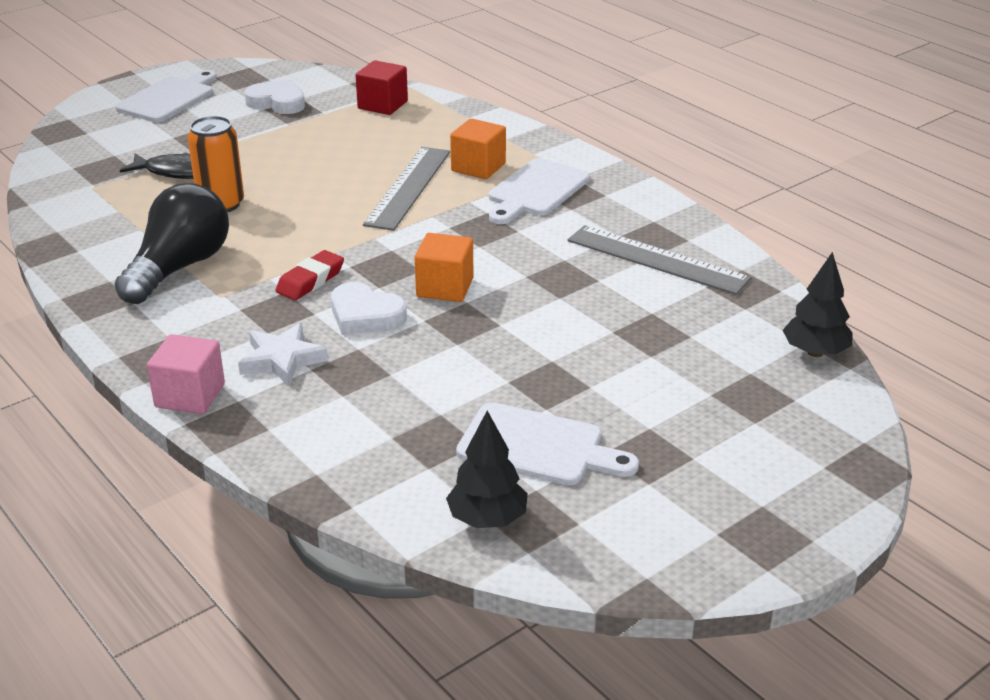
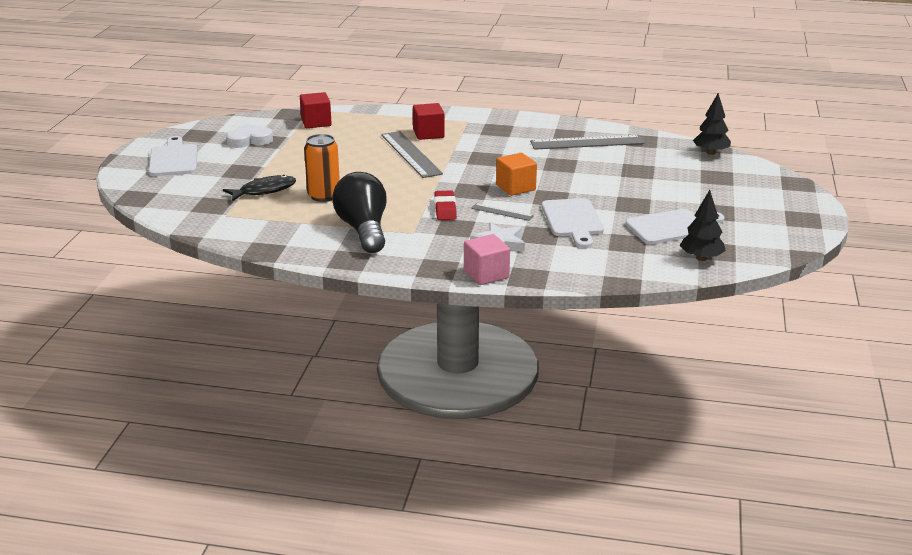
camera: 40 degrees left, 5 degrees down
(365, 316) = (502, 212): white heart -> grey ruler
(478, 167) = (428, 134): orange cube -> red cube
(536, 191) = (478, 134): white cutting board -> white cutting board (573, 220)

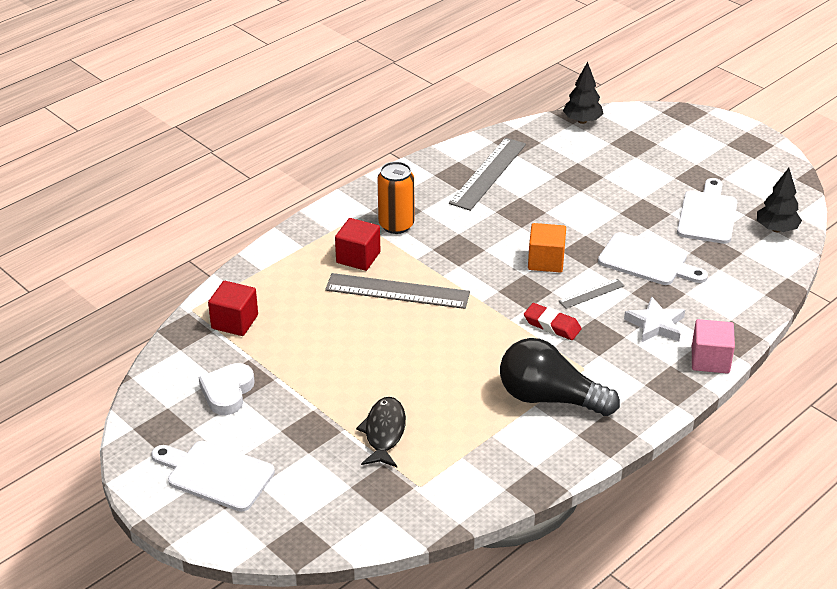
camera: 55 degrees left, 10 degrees up
(324, 196) = (441, 393): orange can -> orange can (396, 225)

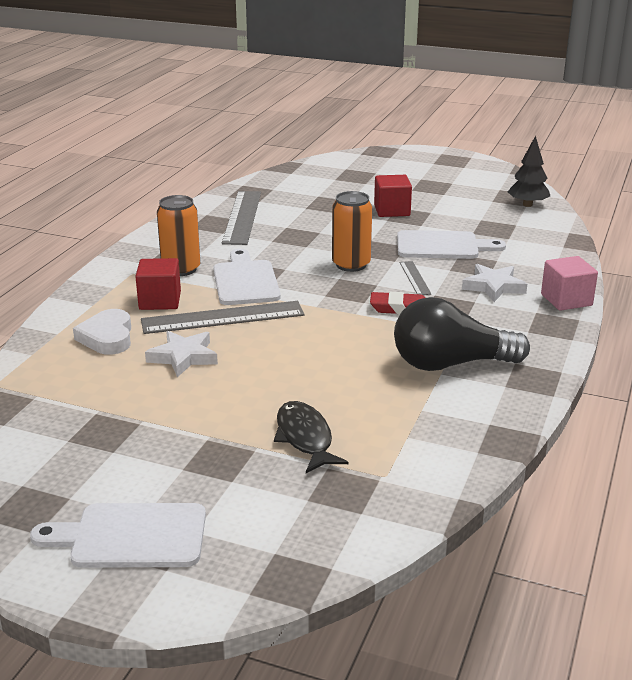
camera: 25 degrees left, 10 degrees down
(227, 392) = (90, 449): white heart -> white heart (107, 337)
(234, 322) = (56, 383): red cube -> red cube (392, 210)
(342, 324) = (183, 357): none -> white star
(546, 261) = (351, 265): orange cube -> orange can
(582, 121) = (298, 170): black tree -> none
(591, 293) = (414, 278): grey ruler -> grey ruler turned 45 degrees counterclockwise
(707, 215) = (462, 207): white cutting board -> white cutting board (245, 281)

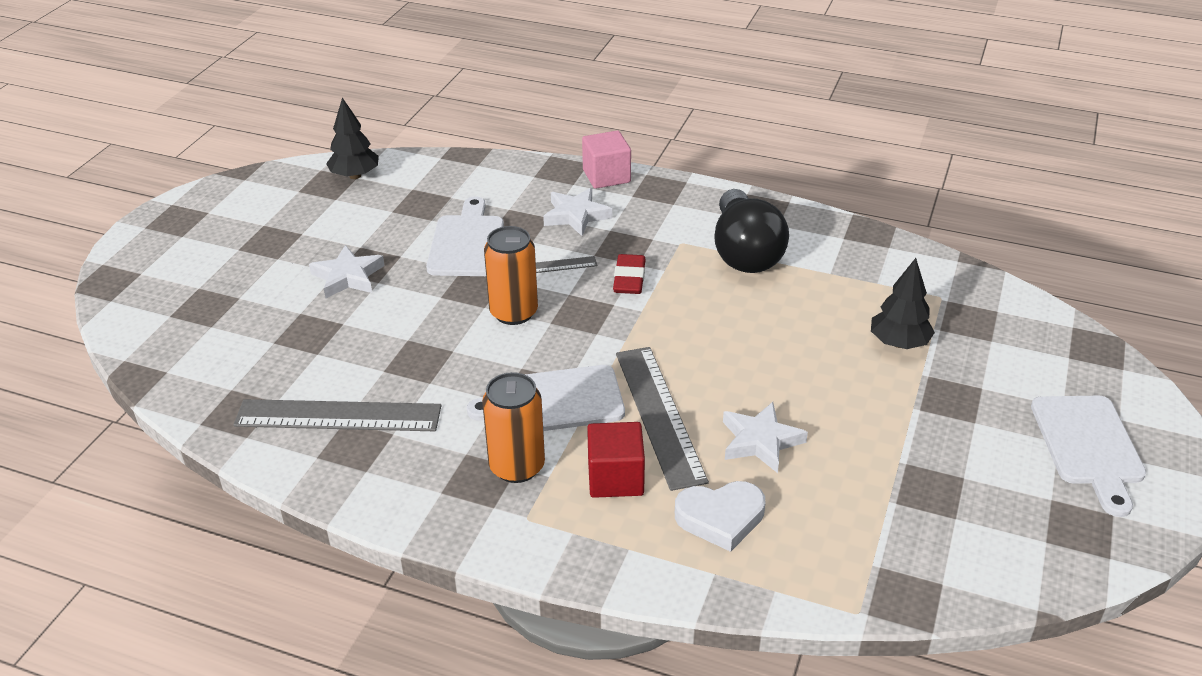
camera: 90 degrees left, 10 degrees up
(305, 438) = (899, 343): black fish -> black tree
(392, 210) = (348, 277): red cube -> white star

